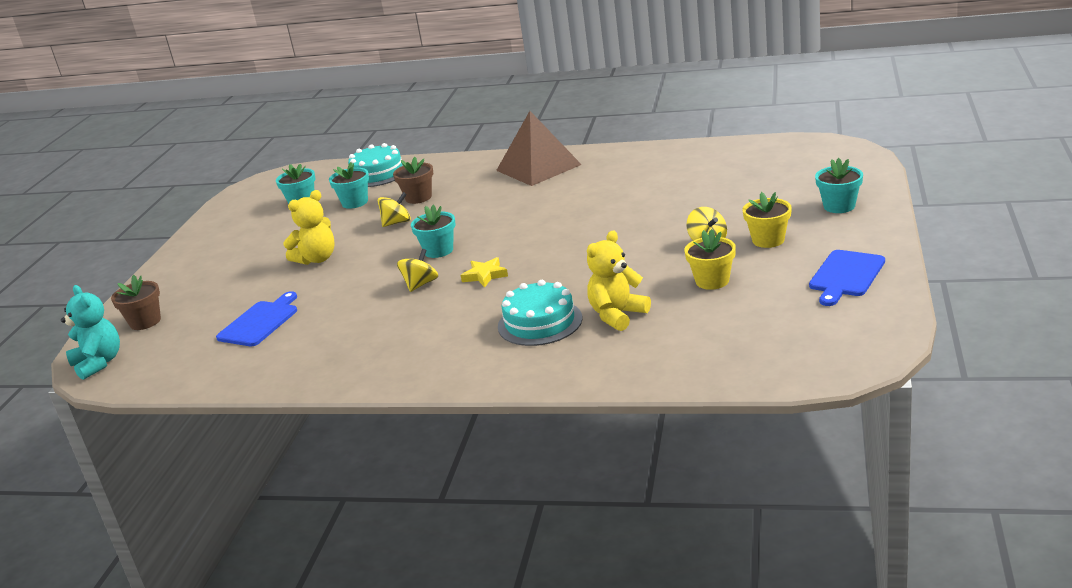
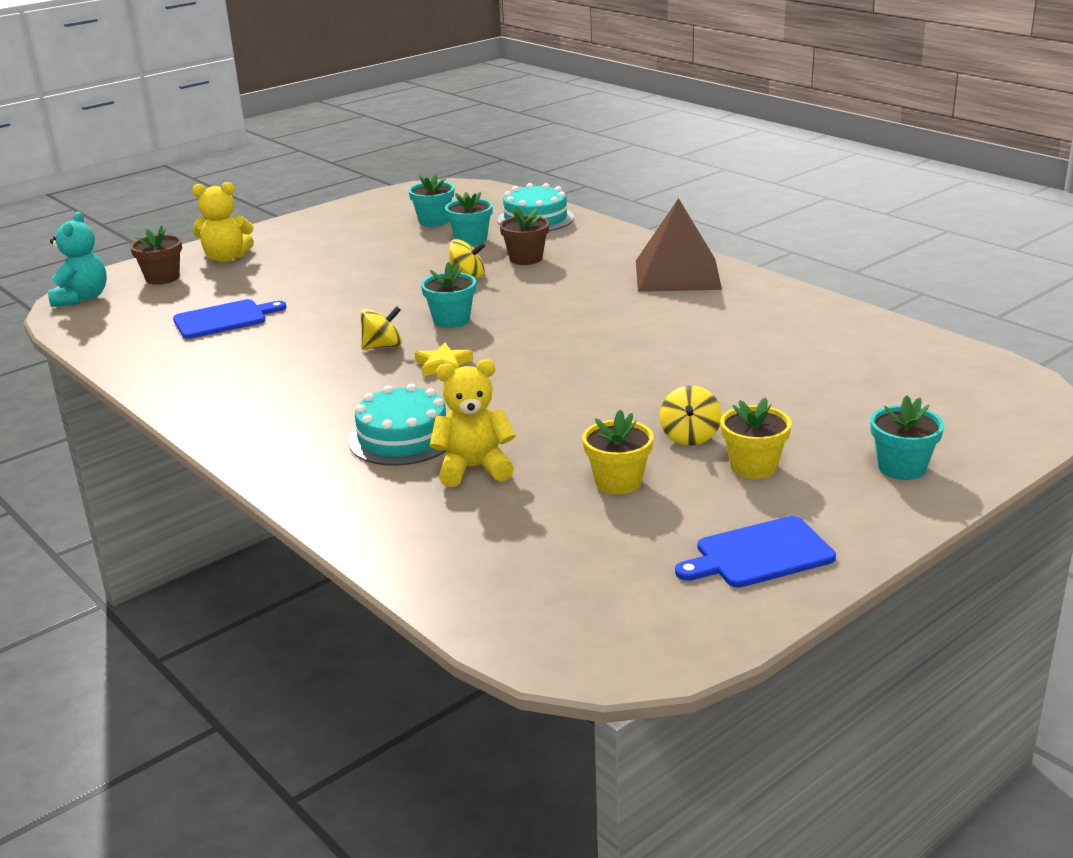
camera: 35 degrees right, 0 degrees up
(317, 259) = (355, 281): yellow teddy bear -> yellow teddy bear (226, 258)

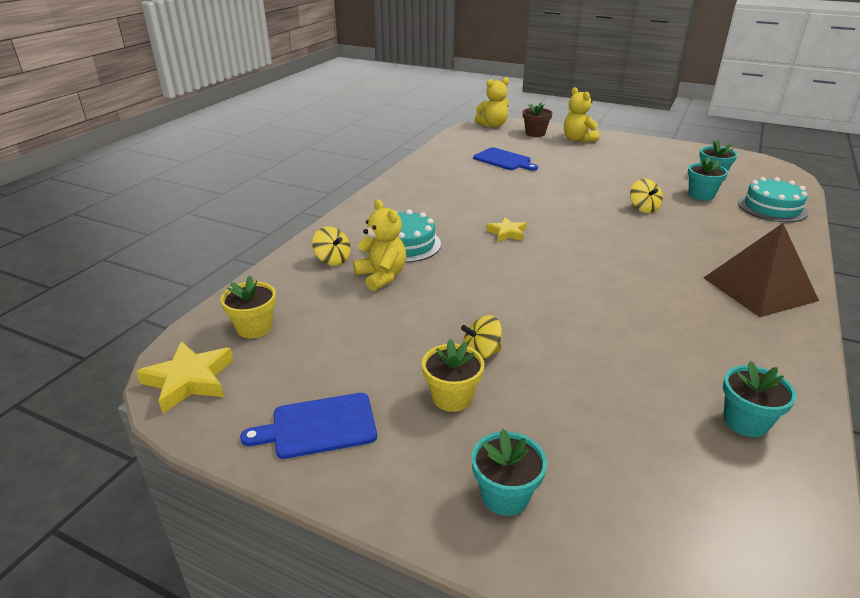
camera: 65 degrees right, 5 degrees up
(82, 298) = (493, 125): turquoise teddy bear -> yellow teddy bear
(382, 346) = (513, 208): yellow spinning top -> yellow spinning top (333, 260)
(451, 320) = (571, 220): turquoise flower pot -> turquoise flower pot (745, 421)
(526, 258) = (698, 221): brown flower pot -> none
(615, 644) = (189, 380): none -> yellow star
(618, 482) = (394, 335): yellow flower pot -> yellow flower pot (254, 328)
(759, 554) = (319, 426): blue cutting board -> blue cutting board turned 60 degrees counterclockwise

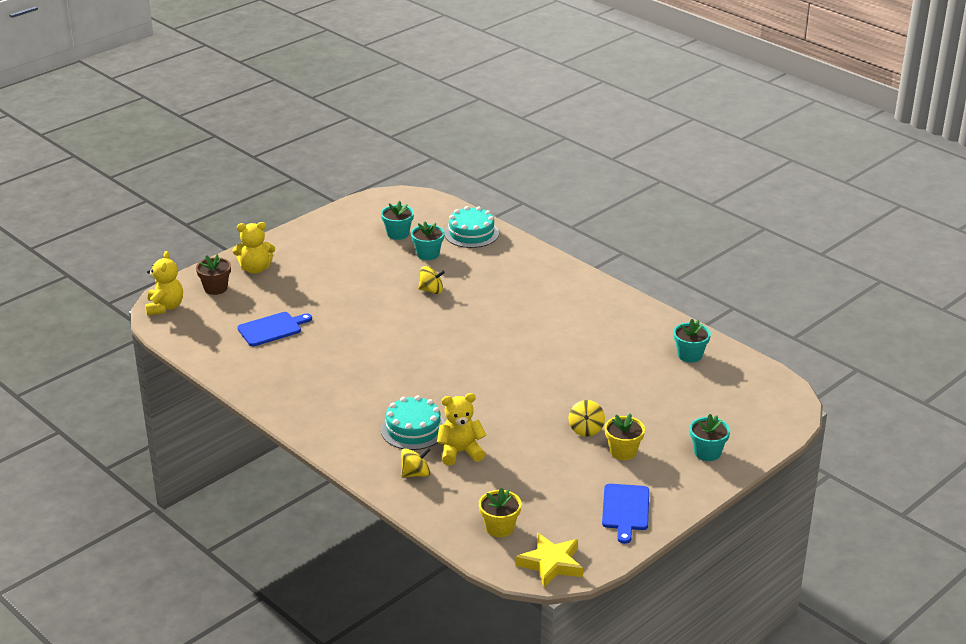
camera: 70 degrees left, 0 degrees up
(507, 233) = (428, 371): yellow star -> none
(759, 289) = (574, 292): brown pyramid -> none

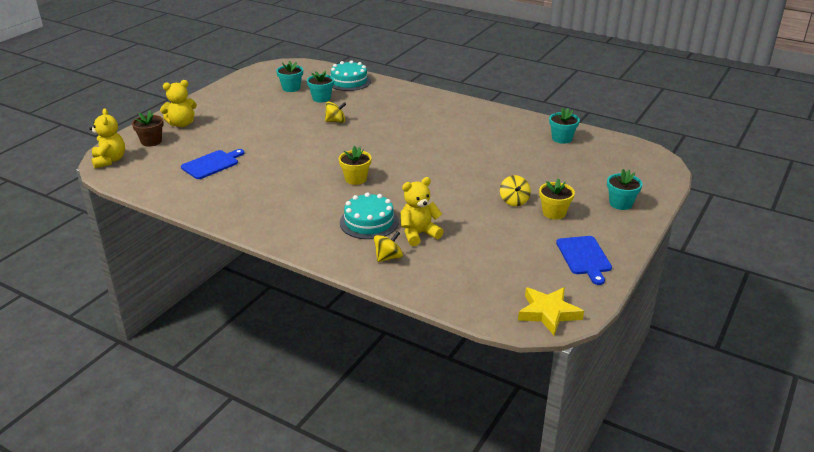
camera: 15 degrees left, 0 degrees up
(499, 528) = (486, 290): yellow flower pot -> yellow flower pot (355, 179)

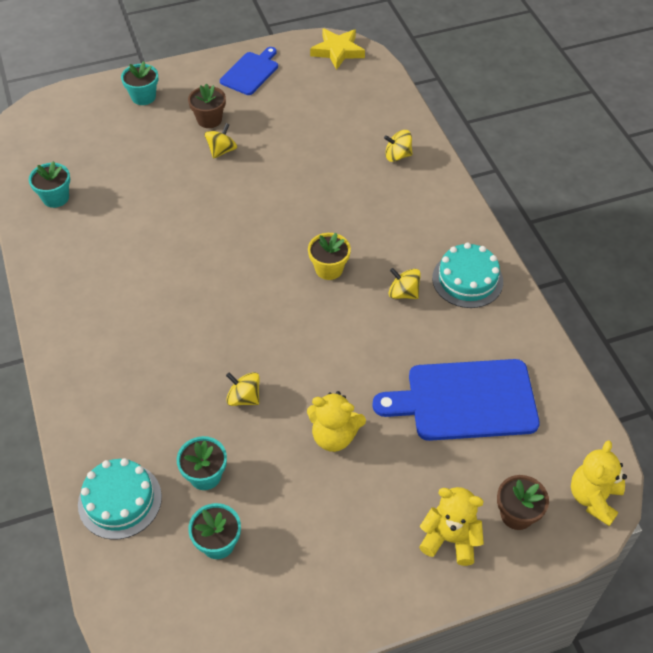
camera: 140 degrees left, 20 degrees up
(212, 164) = (465, 400): blue cutting board -> blue cutting board, size x1.70
(295, 188) = (403, 293): none -> yellow spinning top
(369, 222) = (375, 202): turquoise cake -> turquoise cake (467, 279)
(418, 234) = (347, 164): yellow teddy bear -> yellow teddy bear (334, 436)
(554, 213) = (209, 120): yellow flower pot -> brown flower pot

